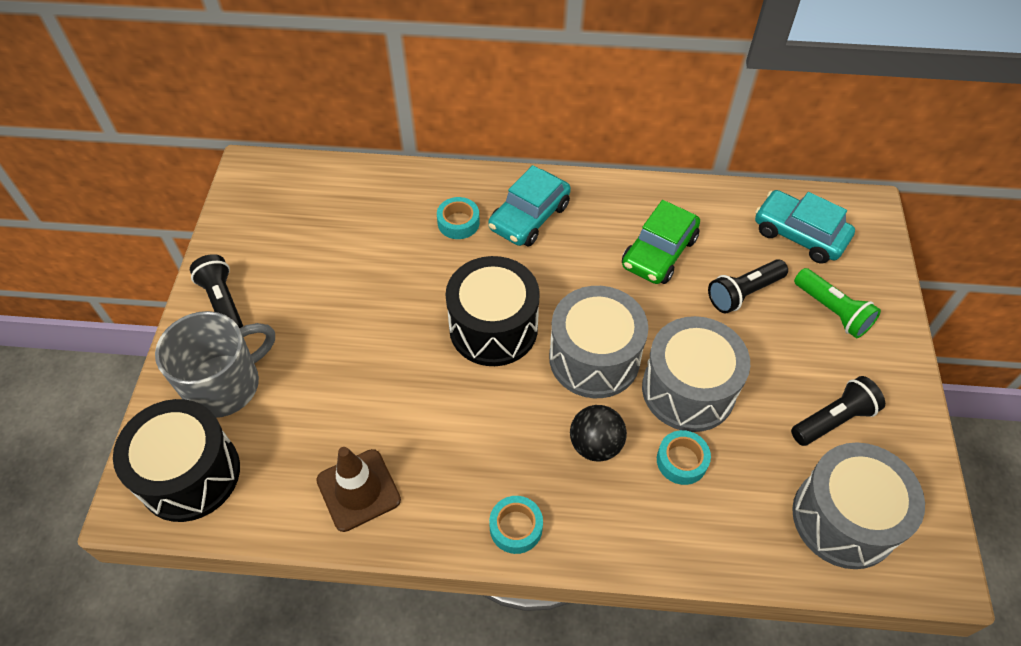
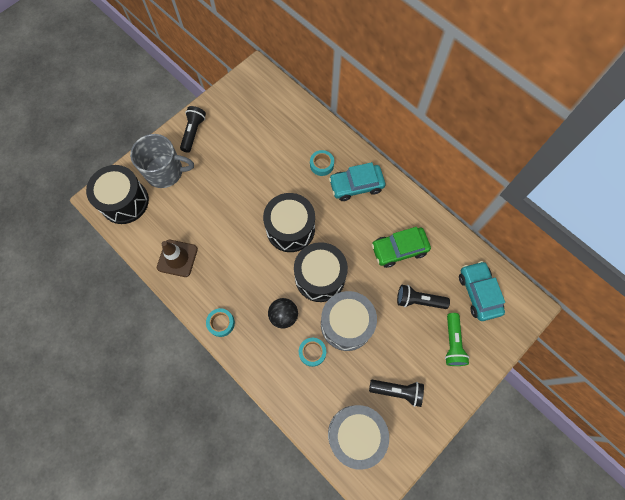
camera: 40 degrees right, 15 degrees up
(594, 358) = (320, 277): grey drum -> black drum

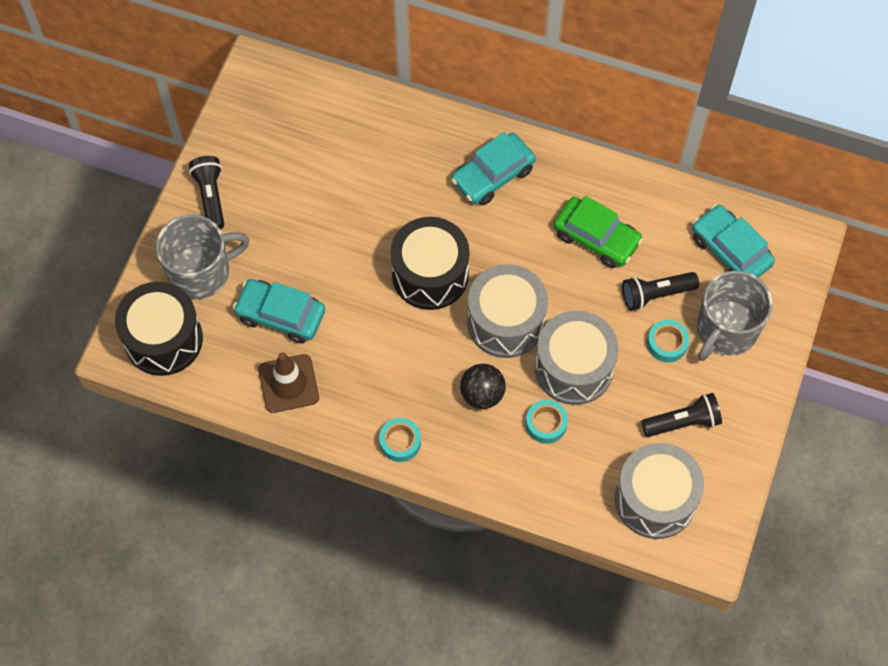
camera: 25 degrees left, 5 degrees down
(194, 216) = (281, 315): none -> turquoise car
(320, 277) = (506, 322): black drum -> grey drum
(321, 165) = (428, 166): turquoise tape -> turquoise tape (667, 343)
(399, 249) = (596, 238): green car -> green car turned 105 degrees counterclockwise
(452, 343) = (726, 329): green flashlight -> grey mug

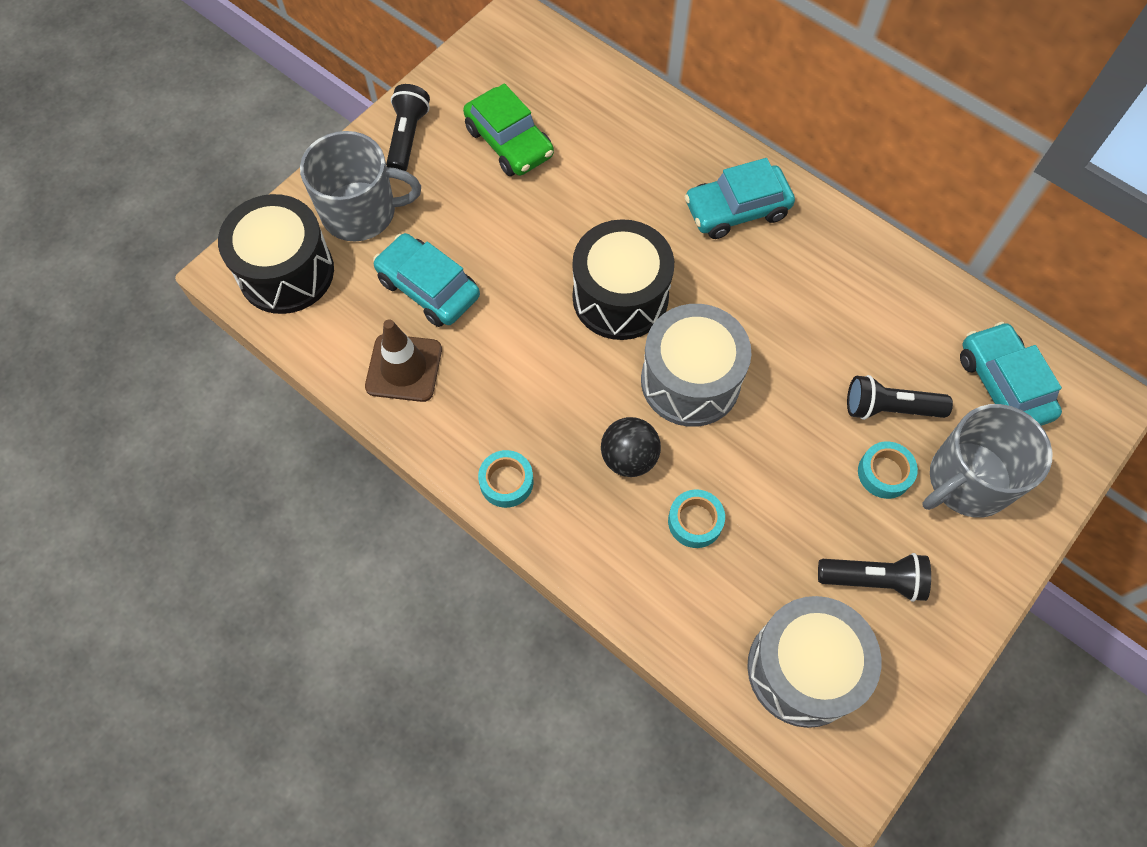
camera: 20 degrees right, 0 degrees up
(574, 368) = (755, 464): grey drum -> none
(596, 238) = (837, 318): green car -> green car (509, 142)

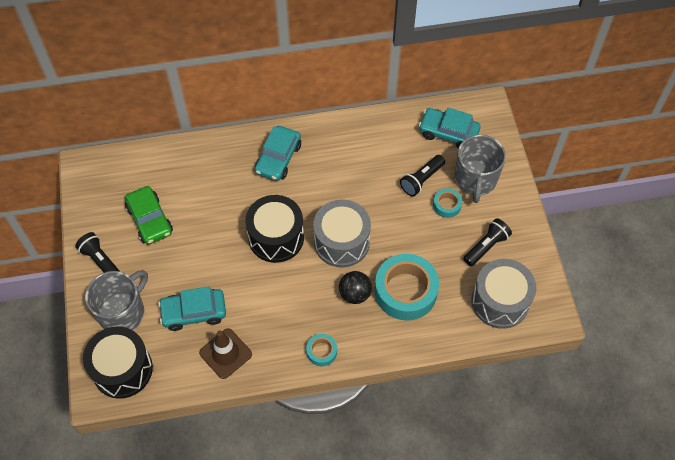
camera: 50 degrees left, 5 degrees down
(509, 142) = (150, 220): green car -> green car turned 60 degrees clockwise
(695, 521) = (405, 291): turquoise tape -> turquoise tape, size x2.11

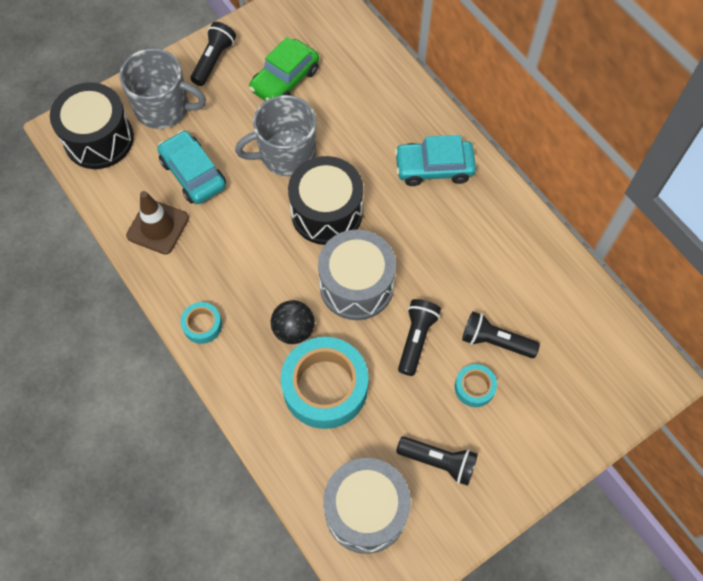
camera: 65 degrees right, 5 degrees up
(398, 223) = (416, 339): none -> black flashlight
(448, 133) = (587, 345): turquoise car -> none
(475, 179) = (534, 409): grey mug -> grey mug (286, 154)

